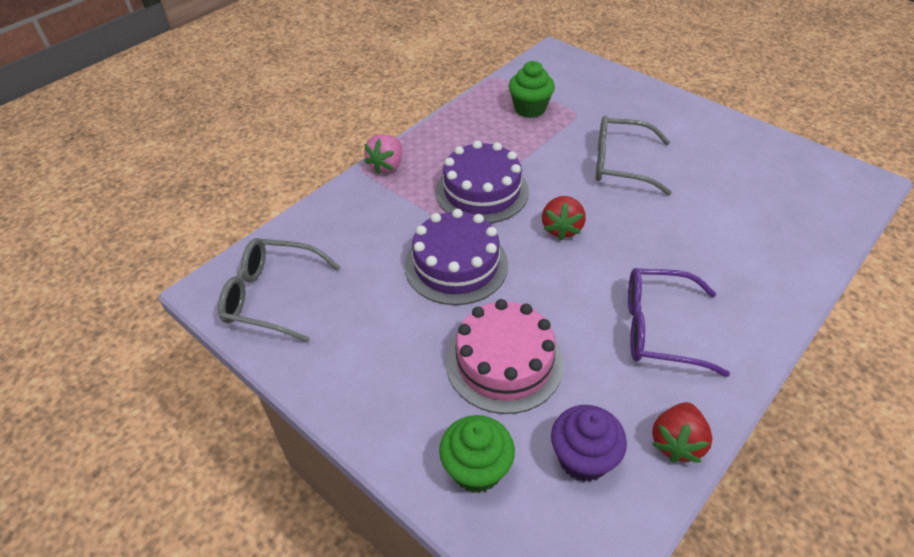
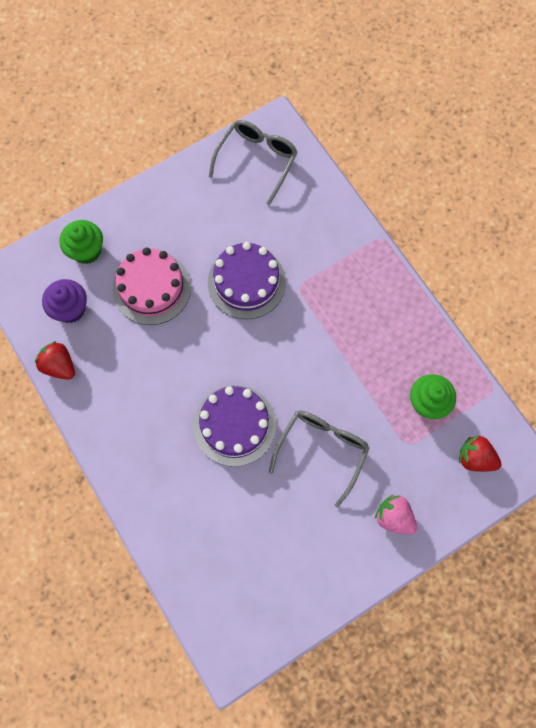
camera: 105 degrees right, 25 degrees up
(387, 166) = (377, 259): pink strawberry -> pink strawberry (394, 517)
(482, 191) = (321, 324): purple cake -> purple cake (234, 425)
(561, 228) = (259, 369): red strawberry -> red strawberry (475, 458)
(658, 329) = (141, 396): purple glasses -> none

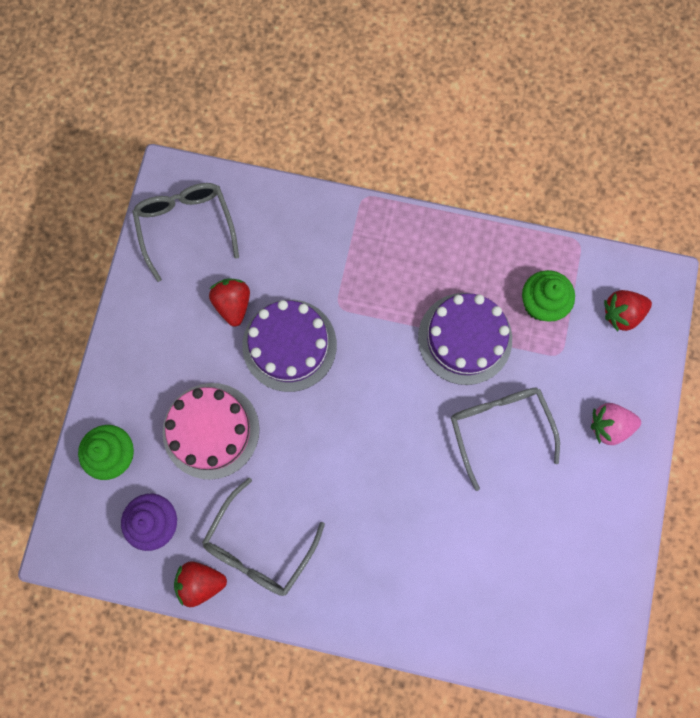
camera: 45 degrees left, 5 degrees up
(110, 378) = (259, 546): none -> grey glasses
(234, 425) = (407, 479): purple cake -> purple cake (465, 338)
(238, 229) = (233, 304): none -> red strawberry

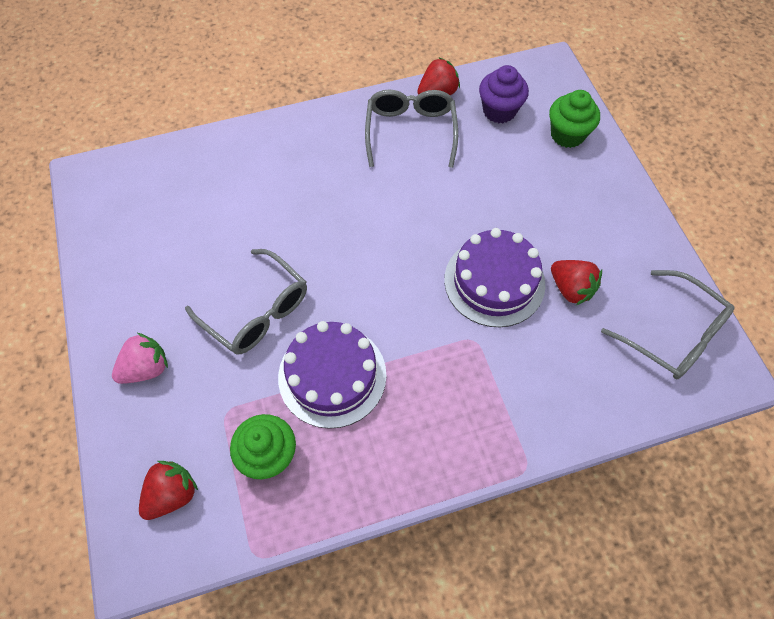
camera: 150 degrees right, 15 degrees down
(211, 430) = (508, 185): pink cake -> none

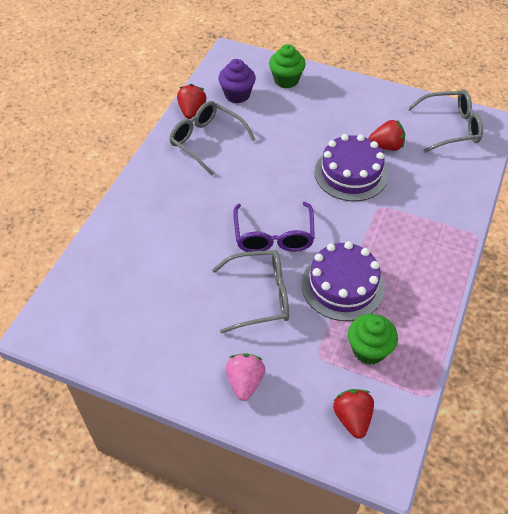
camera: 50 degrees left, 10 degrees down
(341, 271) = (273, 236): none -> purple glasses

